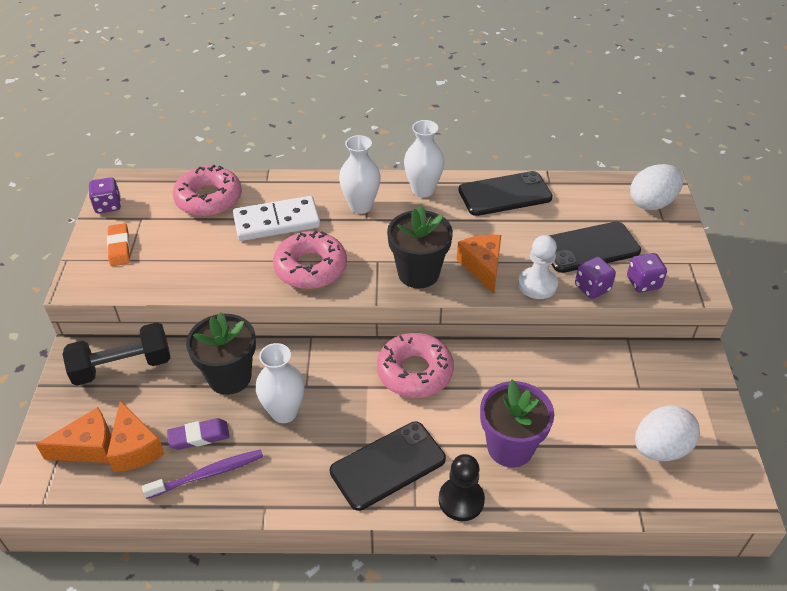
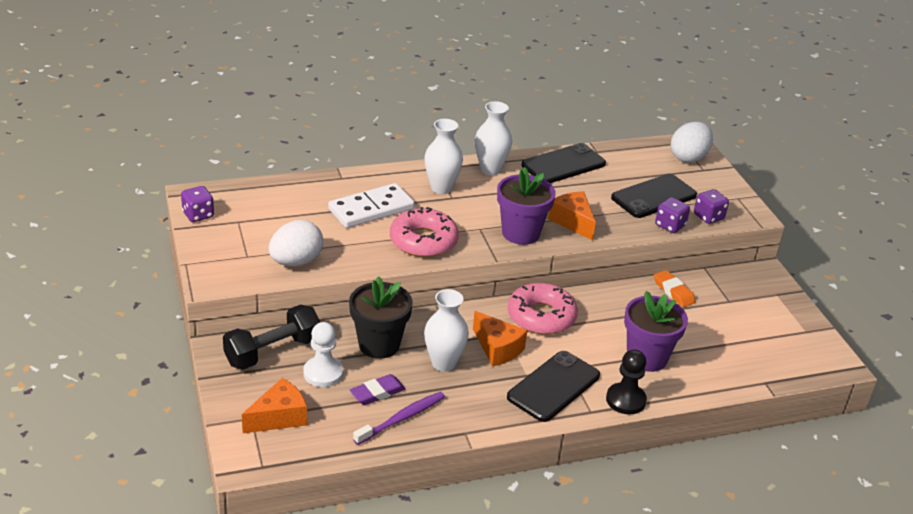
camera: 20 degrees left, 10 degrees down
(119, 247) = (232, 247): orange eraser -> orange eraser (673, 291)
(135, 448) = (323, 411): orange cheese -> orange cheese (497, 348)
(209, 199) = (295, 198): pink donut -> none
(418, 273) = (521, 233): black flower pot -> purple flower pot
(537, 284) = (624, 229): white pawn -> white pawn (323, 373)
(660, 448) = (763, 340): white egg -> white egg (296, 262)

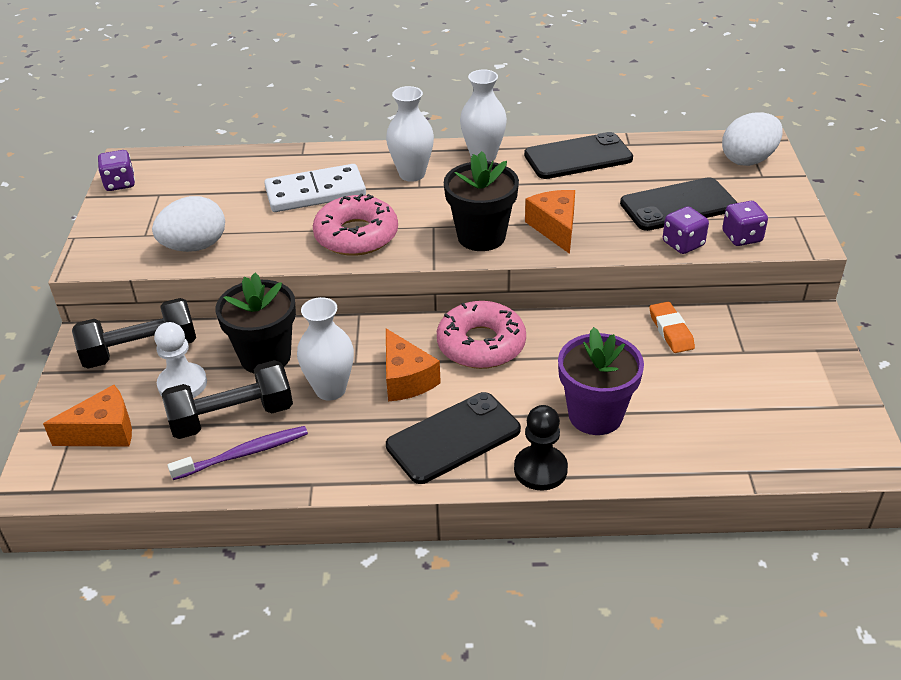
camera: 20 degrees right, 5 degrees up
(377, 393) = (232, 417): purple eraser -> black dumbbell
(521, 233) = (481, 236): purple flower pot -> black flower pot

